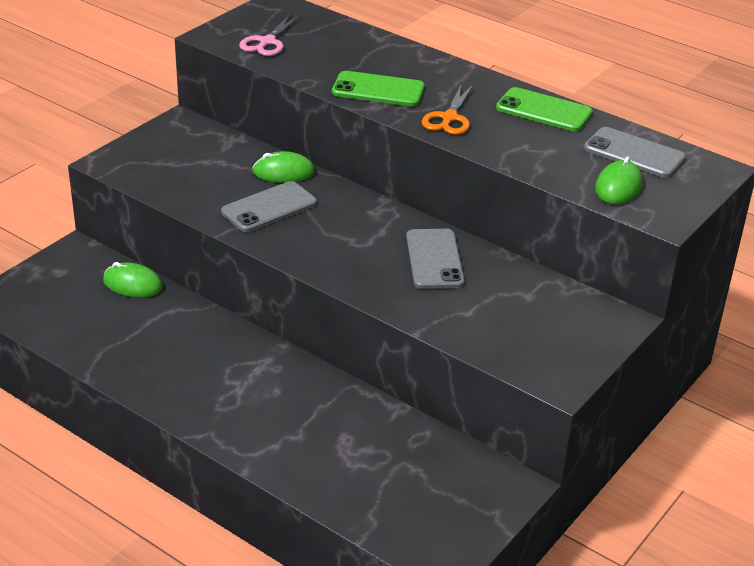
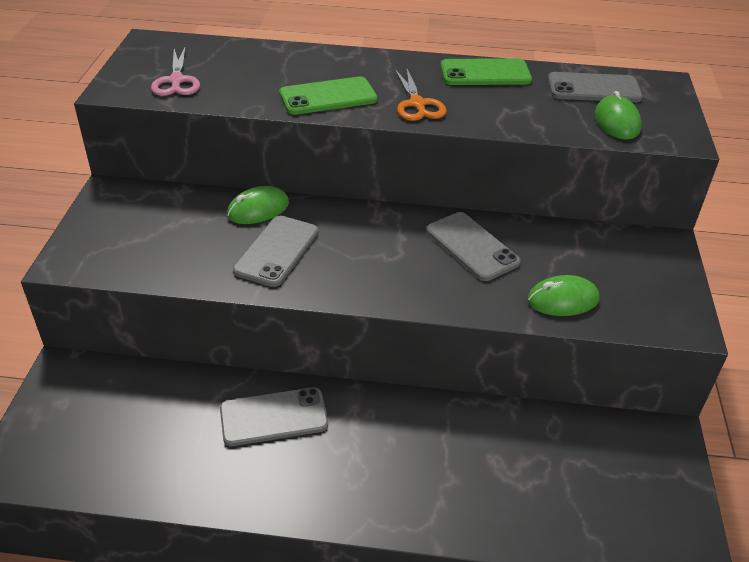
camera: 30 degrees left, 5 degrees up
(132, 284) = (154, 383): green mouse -> green mouse (562, 300)
(200, 341) = (274, 417): none -> grey phone

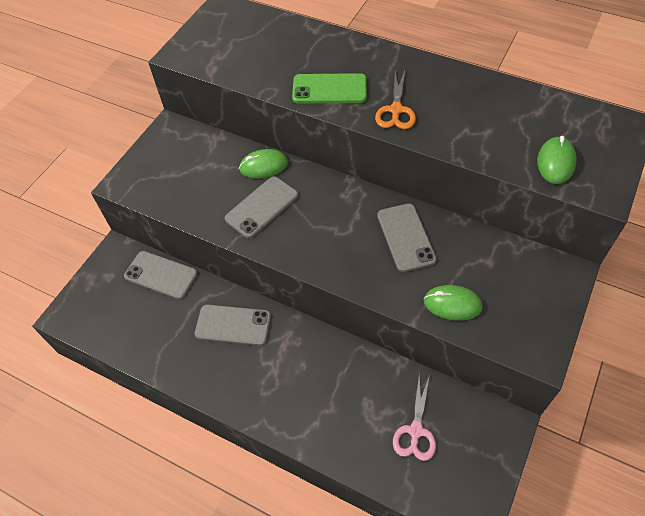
camera: 25 degrees right, 15 degrees up
(176, 81) = (225, 52): pink scissors -> pink scissors (416, 431)
(485, 73) = (469, 86): green phone -> none
(593, 88) = (556, 121): grey phone -> grey phone (161, 275)

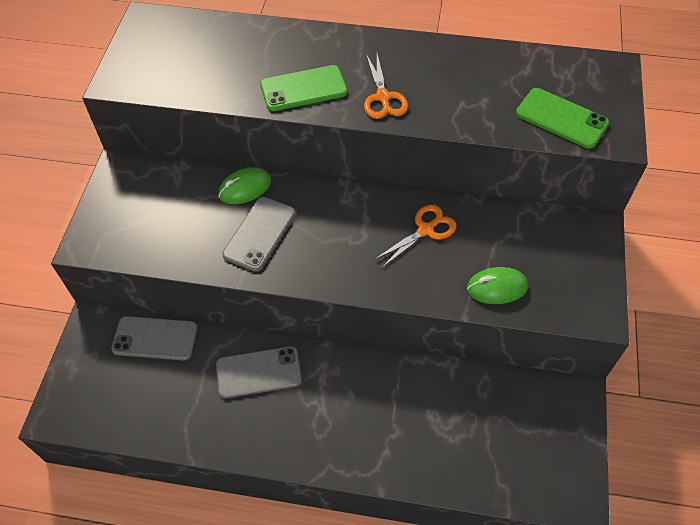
camera: 20 degrees left, 0 degrees up
(406, 237) = (425, 230): grey phone -> orange scissors
(416, 431) = (491, 429): pink scissors -> none
(556, 162) = (561, 118): green mouse -> green phone

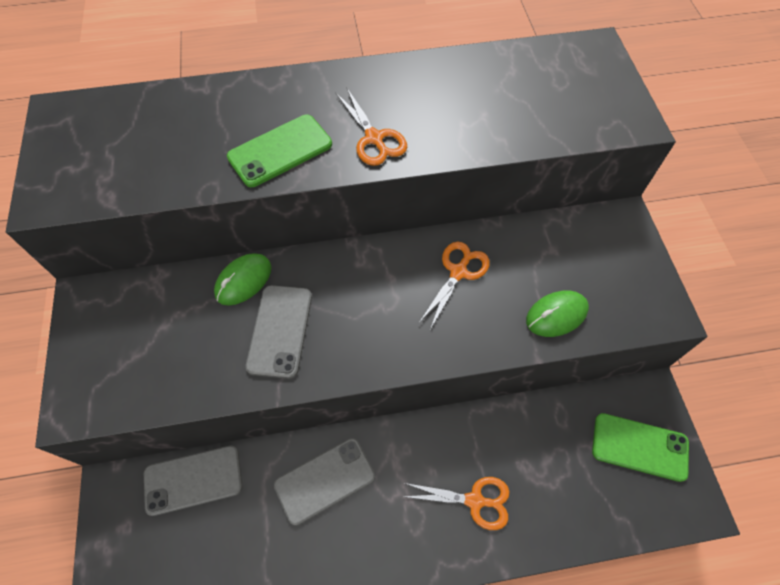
camera: 20 degrees left, 5 degrees up
(378, 428) = (475, 500): none -> orange scissors
(561, 118) = (571, 114): green phone -> green phone (639, 447)

